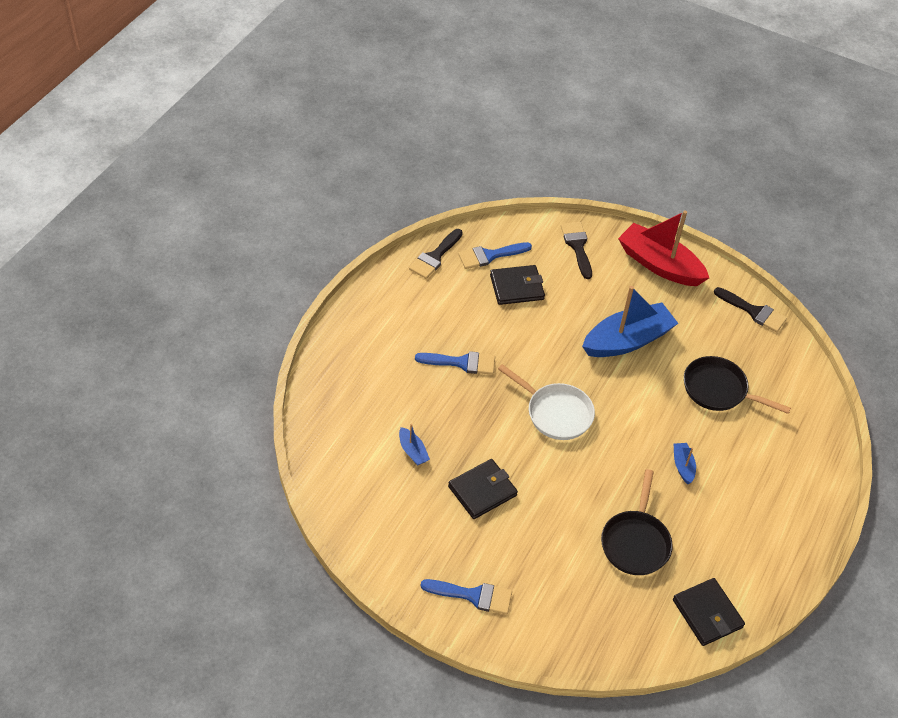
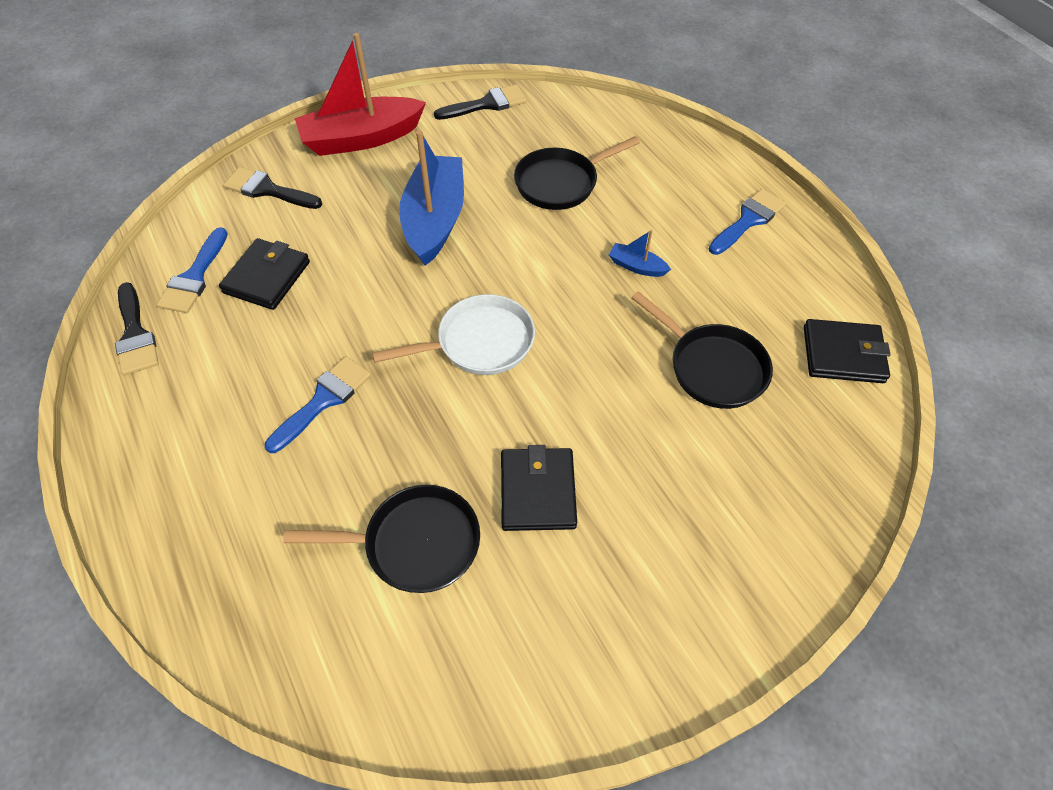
camera: 55 degrees left, 5 degrees up
(413, 451) = (415, 543): blue boat -> black pan
(473, 596) = (695, 600): blue brush -> blue brush (748, 220)

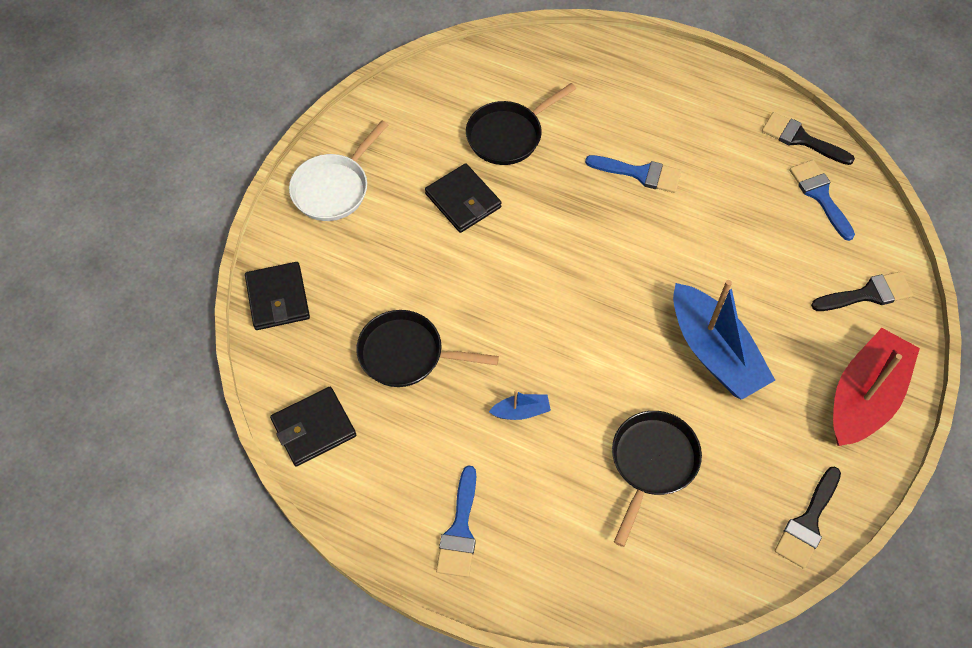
camera: 145 degrees right, 5 degrees up
(267, 277) = (774, 226): black wallet -> black wallet (278, 298)
(324, 400) = (640, 174): blue brush -> blue brush turned 75 degrees counterclockwise
(479, 343) = (582, 271): white pan -> white pan (333, 188)

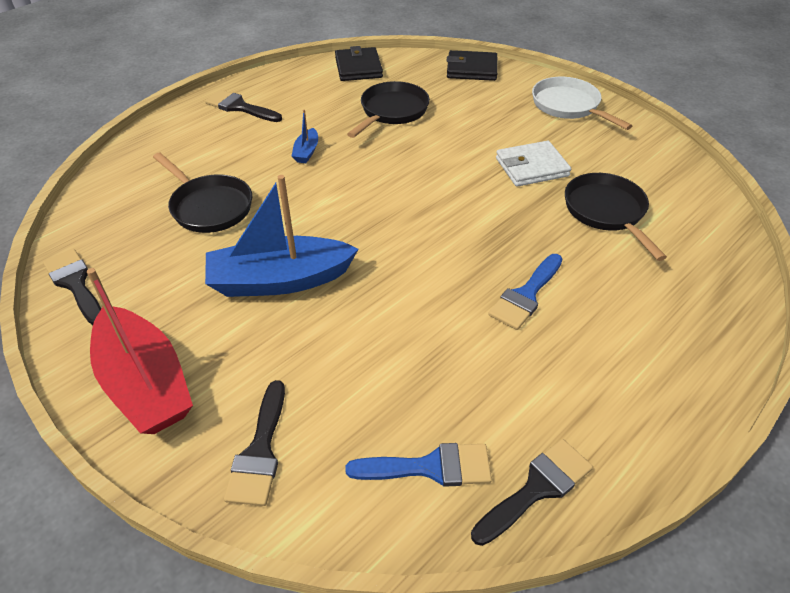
camera: 110 degrees right, 15 degrees down
(460, 530) = (240, 107): blue brush -> black brush
(463, 201) = (531, 167): black wallet -> white wallet

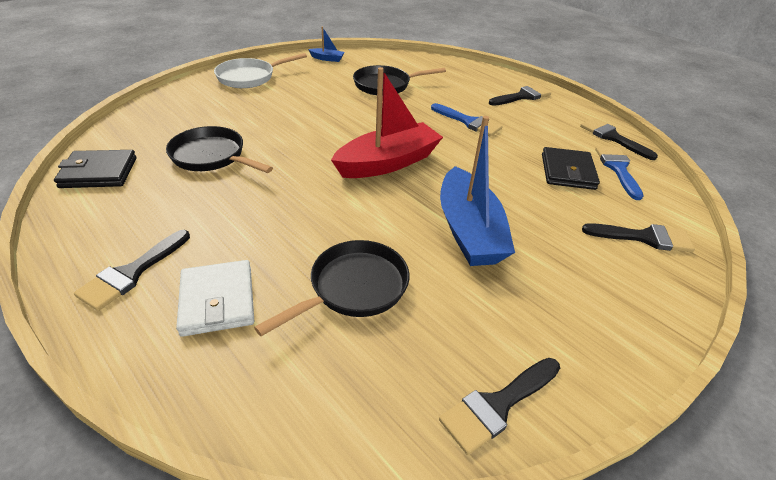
camera: 90 degrees left, 5 degrees down
(145, 384) = (615, 312): red boat -> red boat (388, 163)
(306, 152) = (266, 214): blue boat -> blue boat (327, 59)
(471, 69) = (158, 108): black wallet -> black wallet (567, 172)
(531, 167) = (328, 102): white wallet -> white wallet (217, 300)
(651, 373) = (522, 96): none -> black brush

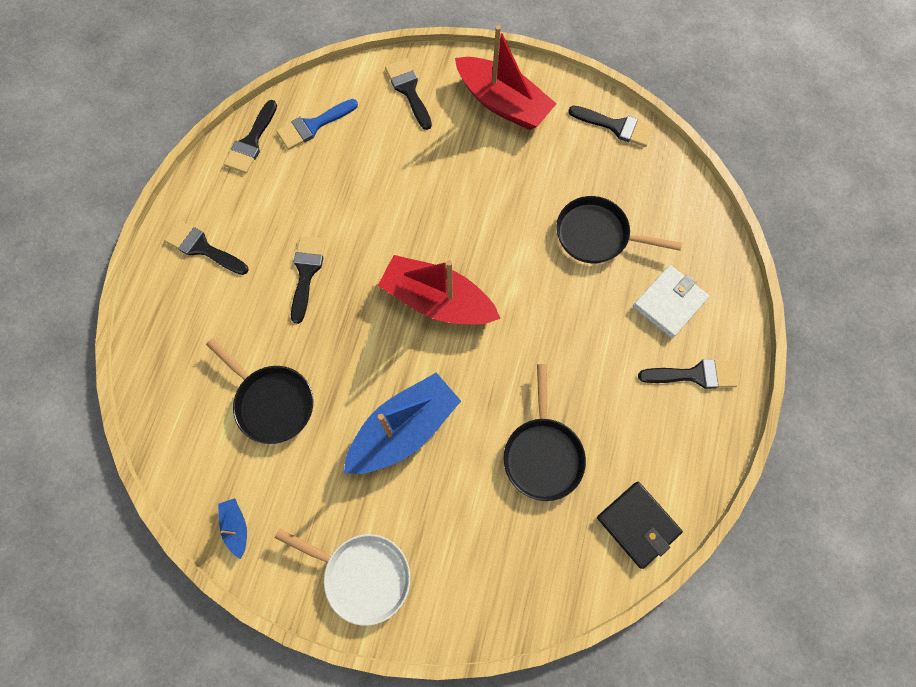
camera: 120 degrees left, 30 degrees up
(469, 122) = (306, 272): blue brush -> black brush
(469, 231) = (486, 197): blue boat -> blue boat (404, 430)
(567, 172) = (347, 160): black wallet -> none
(595, 303) = (503, 103): none -> red boat

